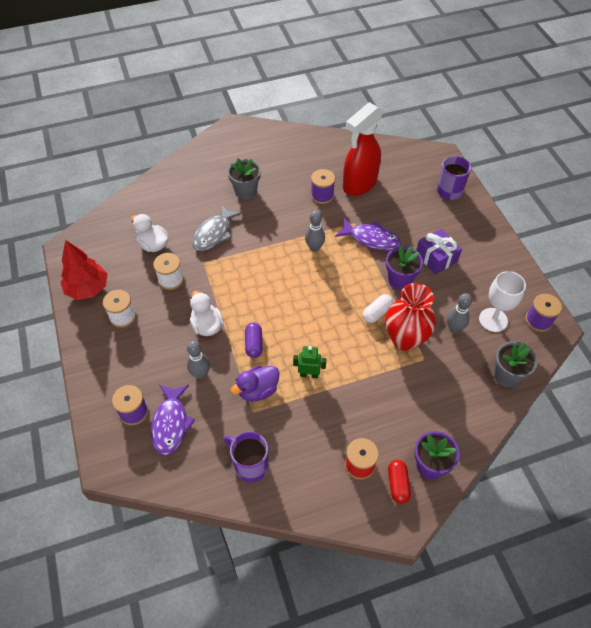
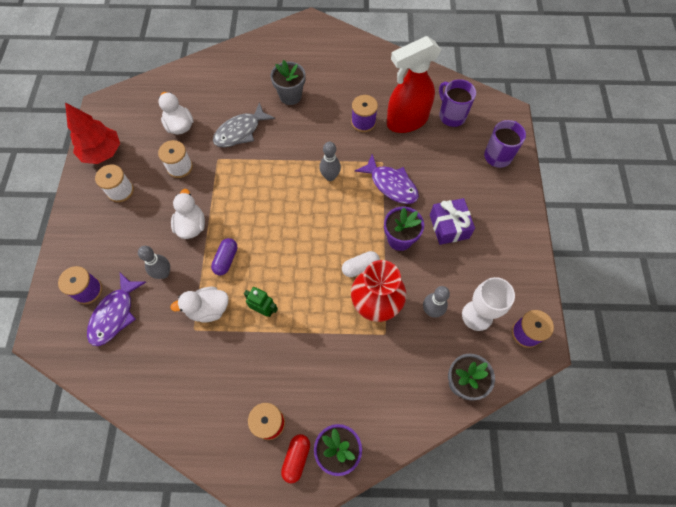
camera: 20 degrees right, 10 degrees up
(250, 465) = (166, 383): purple mug -> purple mug (451, 116)
(258, 390) = (208, 309): purple duck -> white duck

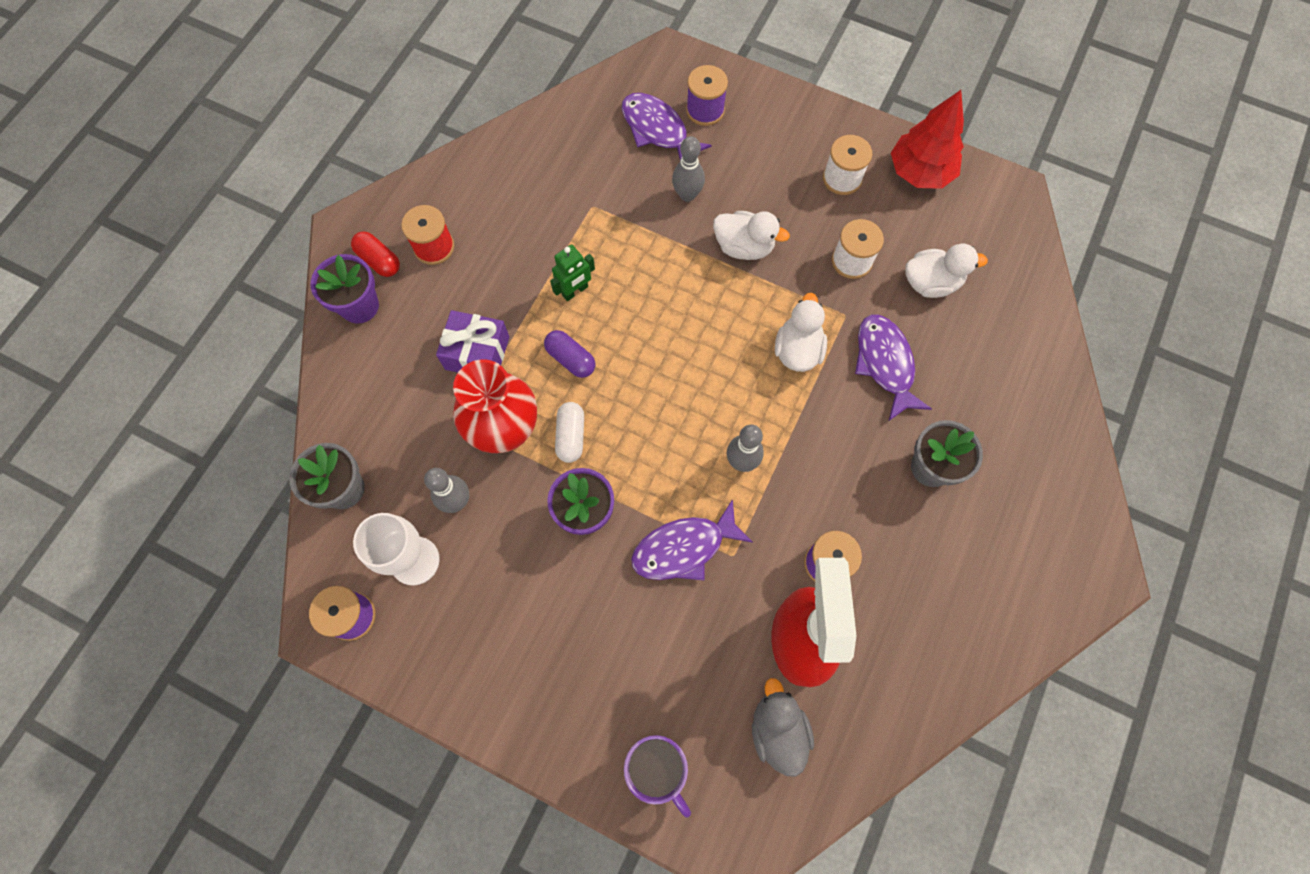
camera: 115 degrees right, 5 degrees up
(208, 309) = (610, 229): white duck -> white duck (797, 350)
(226, 260) = (670, 271): purple capsule -> purple capsule (570, 359)
(240, 131) = (885, 364): grey fish -> purple fish
(449, 226) = (568, 599): purple gift -> purple gift (477, 353)
(451, 116) = (777, 730): purple mug -> grey duck

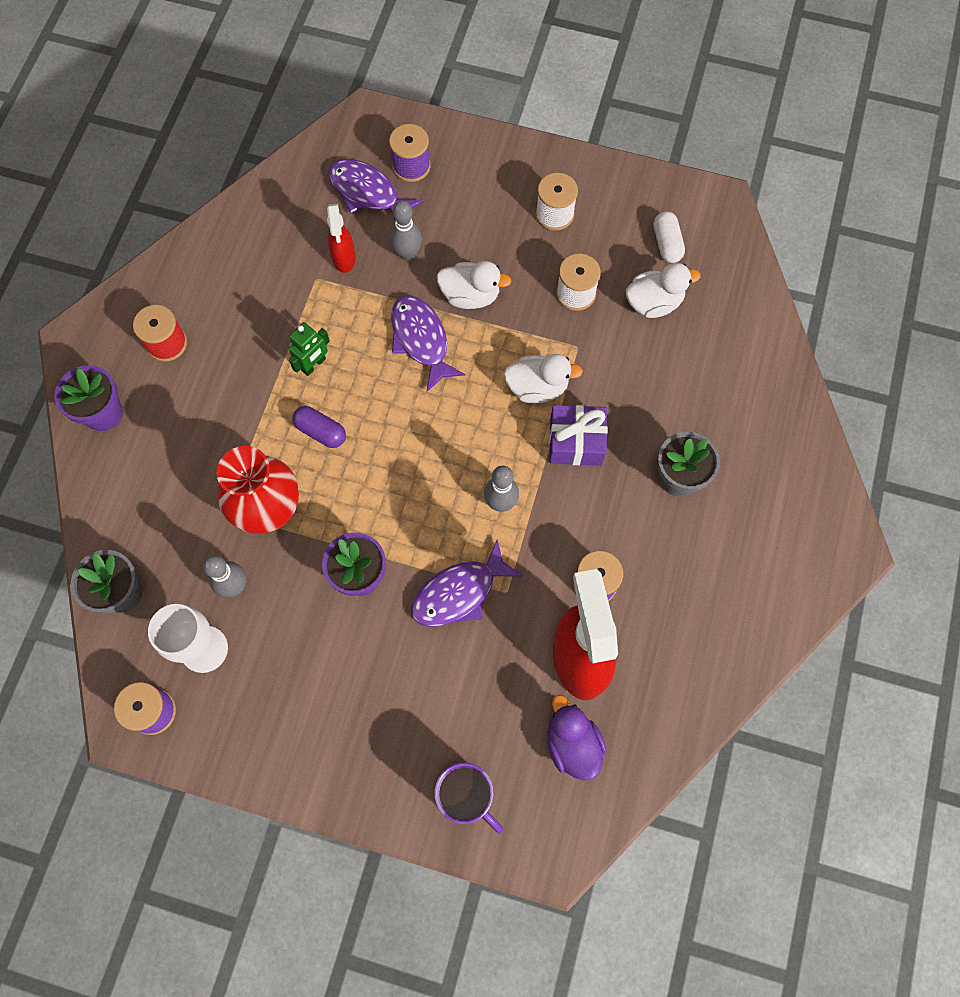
camera: 10 degrees left, 0 degrees up
(379, 260) = (114, 365): red capsule -> none
(477, 353) = (228, 440): purple gift -> purple gift (576, 442)
(571, 436) = (333, 506): white capsule -> white capsule (666, 244)
(623, 190) = (344, 258): none -> red spray bottle
(777, 730) = (572, 744): grey duck -> purple duck
(797, 350) = (537, 387): white duck -> white duck turned 90 degrees clockwise
(885, 364) = (621, 387): purple fish -> purple fish (421, 340)
(920, 172) = (628, 197): red tree -> none

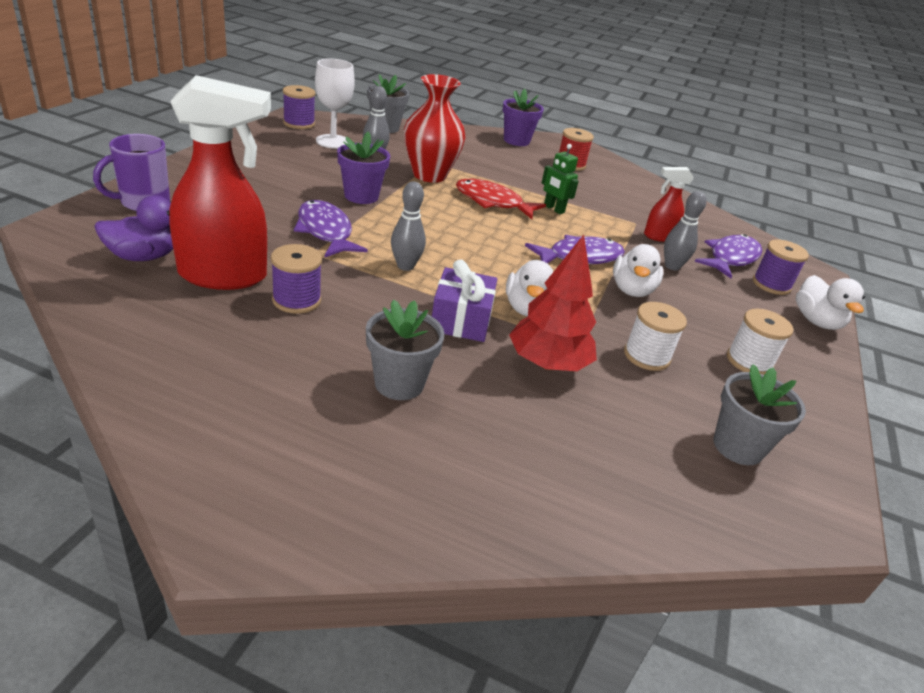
camera: 90 degrees right, 35 degrees down
(321, 431) = (492, 202): purple capsule -> red fish
(614, 370) = (548, 364): none -> red tree
(654, 303) = (644, 415): white duck -> white duck (816, 321)
(666, 244) = (738, 447): white capsule -> grey flower pot

